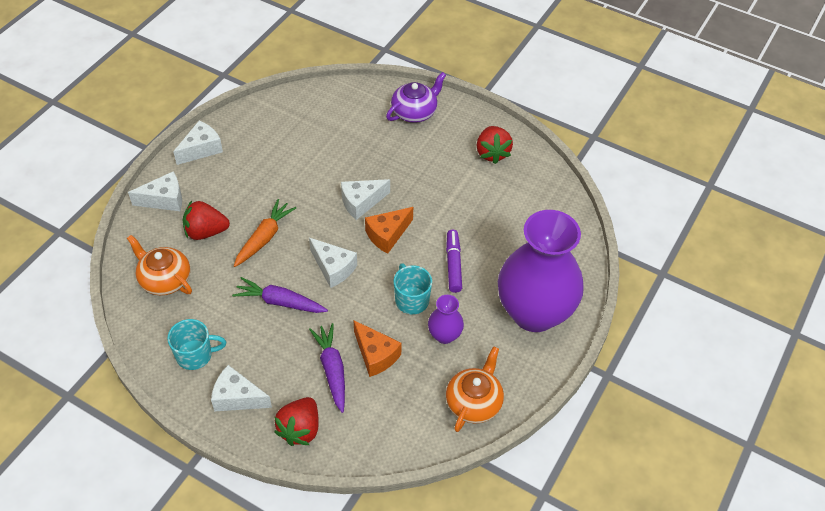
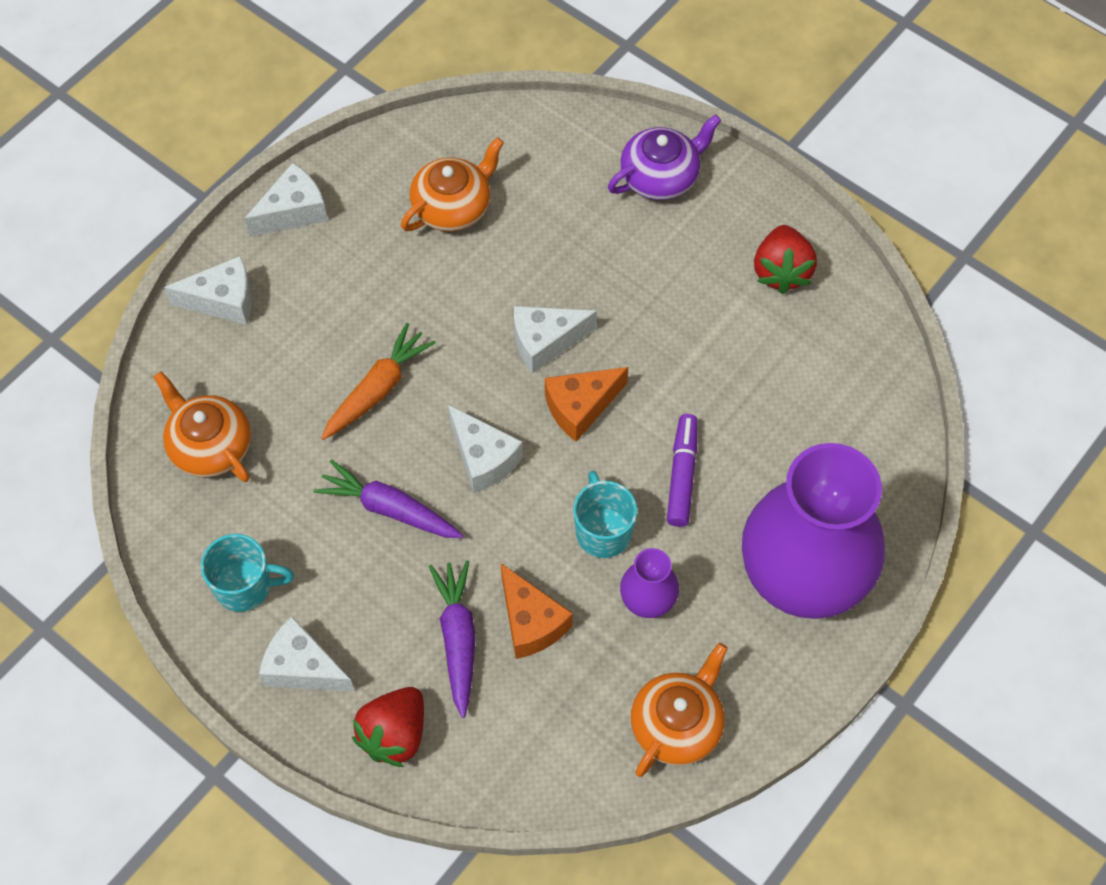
camera: 10 degrees right, 10 degrees up
(206, 232) = (284, 367): red strawberry -> none
(296, 138) = (453, 207): none -> orange teapot

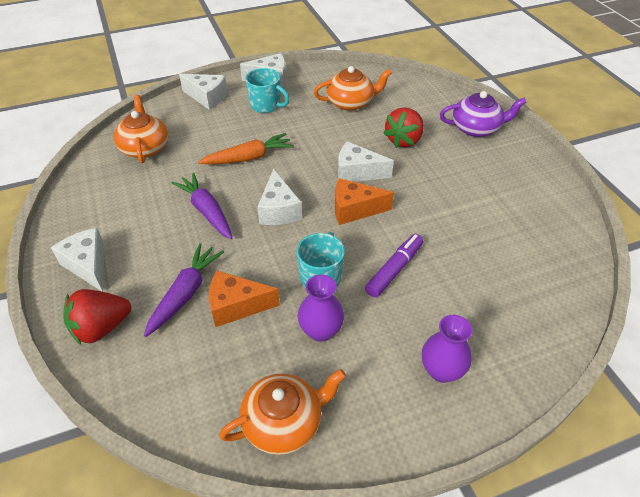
camera: 30 degrees right, 15 degrees down
(245, 586) = (99, 213): turquoise mug -> turquoise mug (266, 105)
(531, 622) = (236, 306): orange cheese -> orange cheese turned 90 degrees clockwise
(781, 271) = (527, 194): red strawberry -> red strawberry (404, 140)
(802, 579) = (441, 370): purple vase -> purple vase, size x0.42

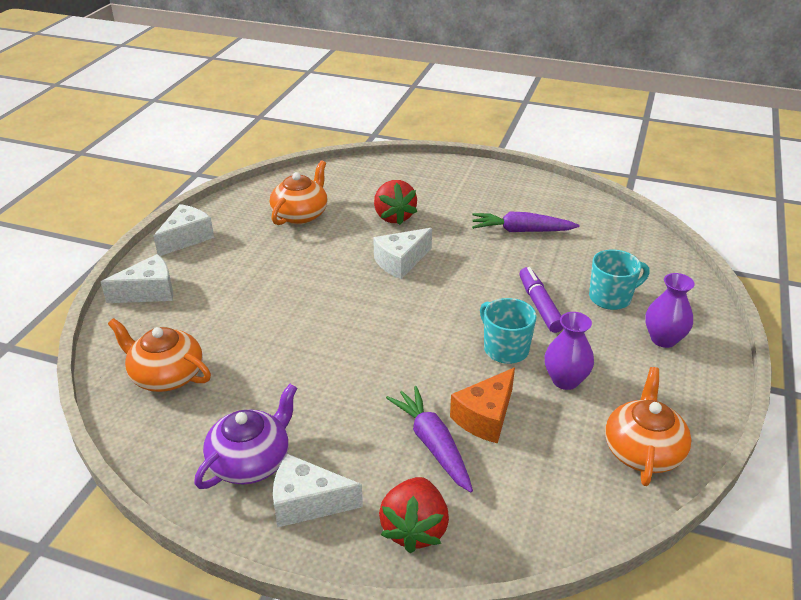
camera: 50 degrees left, 10 degrees down
(206, 211) = (333, 377): purple carrot -> purple carrot (521, 231)
(248, 158) = (291, 312): orange carrot -> none
(266, 105) = (226, 262): turquoise mug -> turquoise mug (611, 298)
(278, 210) = (391, 330): white cheese -> none
(354, 209) = (445, 288): orange cheese -> none
(476, 128) = (429, 177): purple teapot -> purple teapot (251, 461)

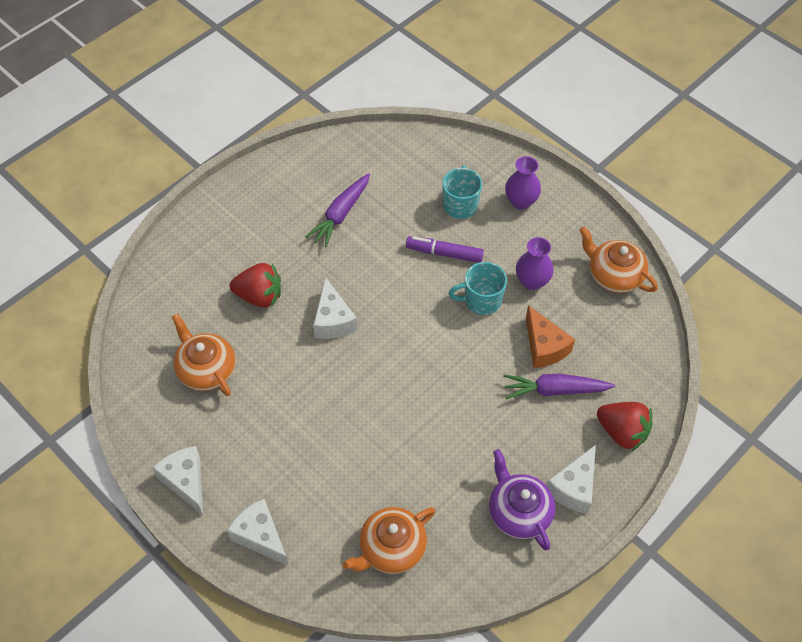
camera: 65 degrees left, 20 degrees up
(149, 292) = (260, 536): white cheese -> white cheese turned 45 degrees counterclockwise

